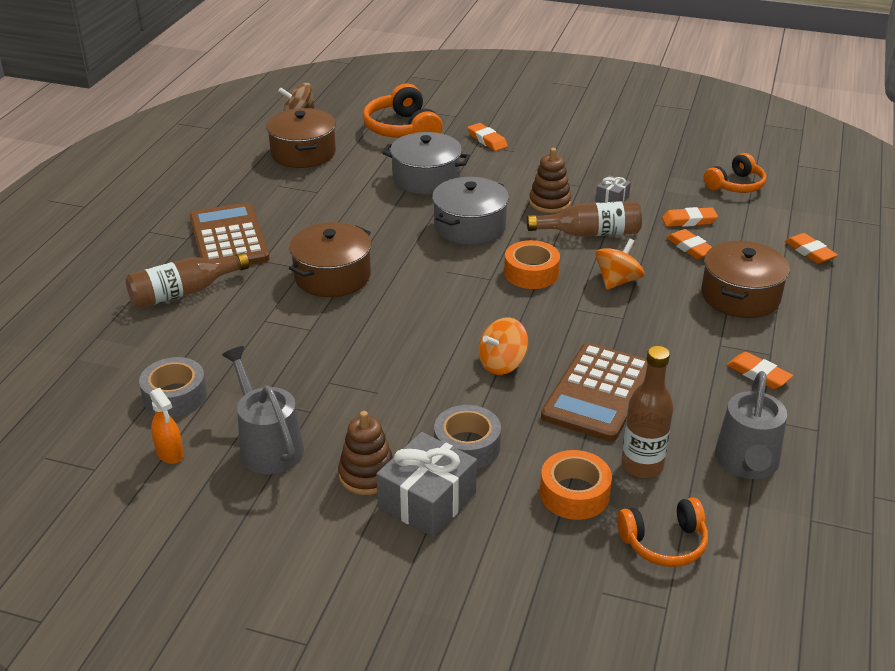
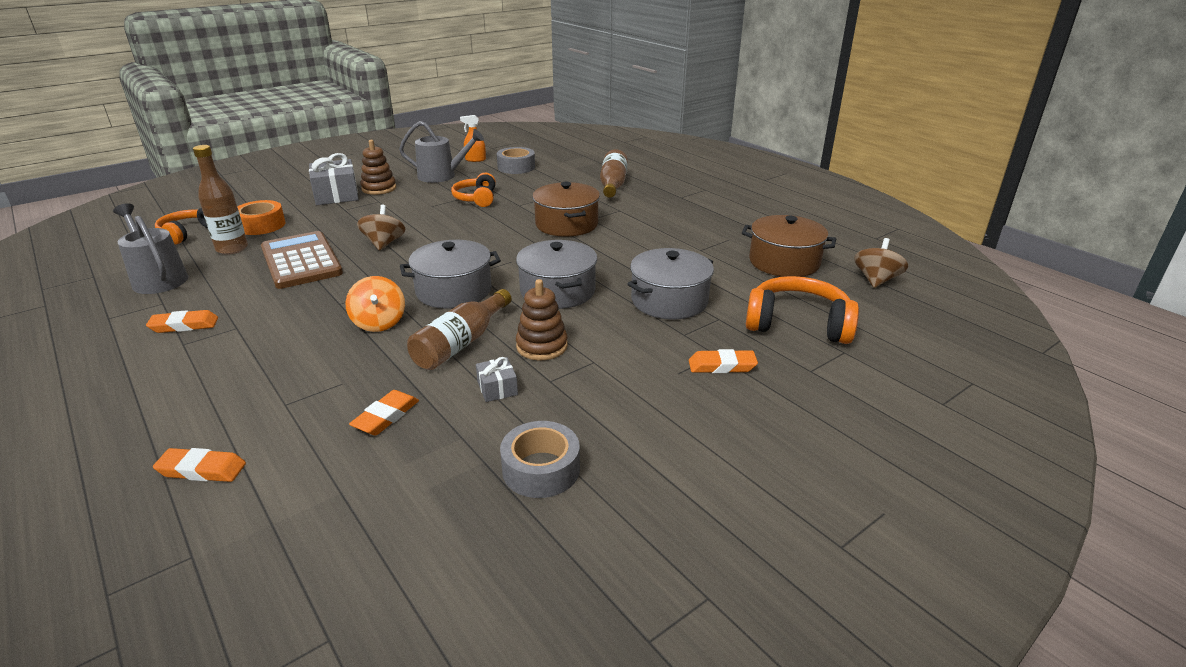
camera: 125 degrees right, 5 degrees down
(229, 239) = (663, 207): brown calculator -> none
(467, 446) = (347, 213): grey tape -> grey tape (541, 469)
(502, 364) = (384, 244): orange spinning top -> brown spinning top
(531, 273) = (454, 291): orange tape -> grey pot
(690, 248) = (349, 388): orange eraser -> none
(735, 185) = (386, 510): orange headphones -> orange headphones (476, 199)
(740, 296) = (250, 373): brown pot -> none

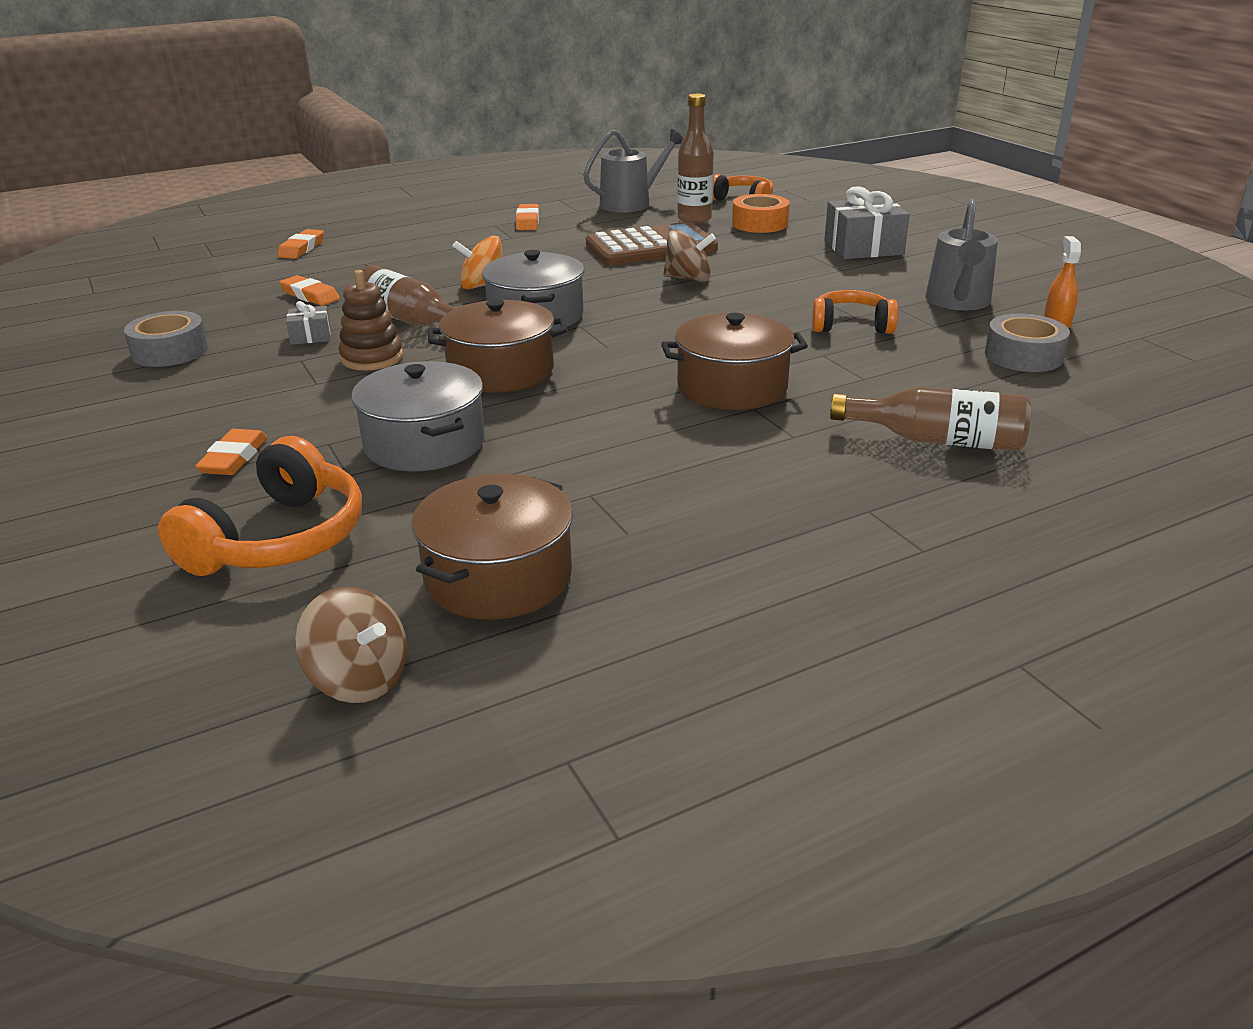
camera: 100 degrees right, 0 degrees up
(379, 188) = (892, 267): brown stacking toy -> none
(557, 291) = (501, 371): grey pot -> brown pot

